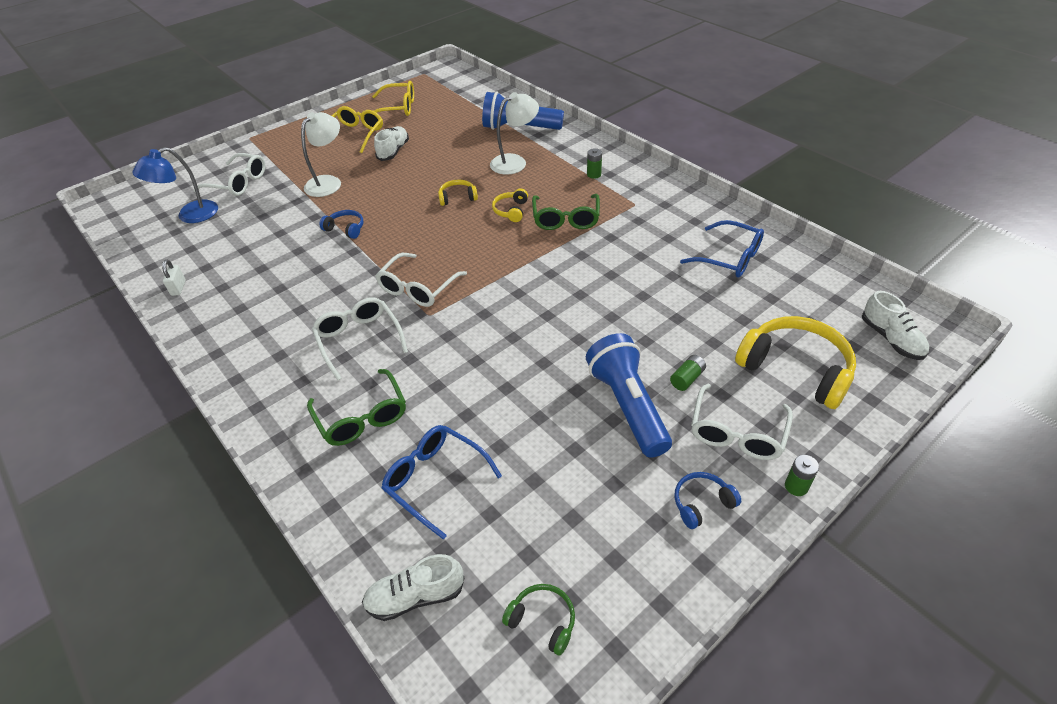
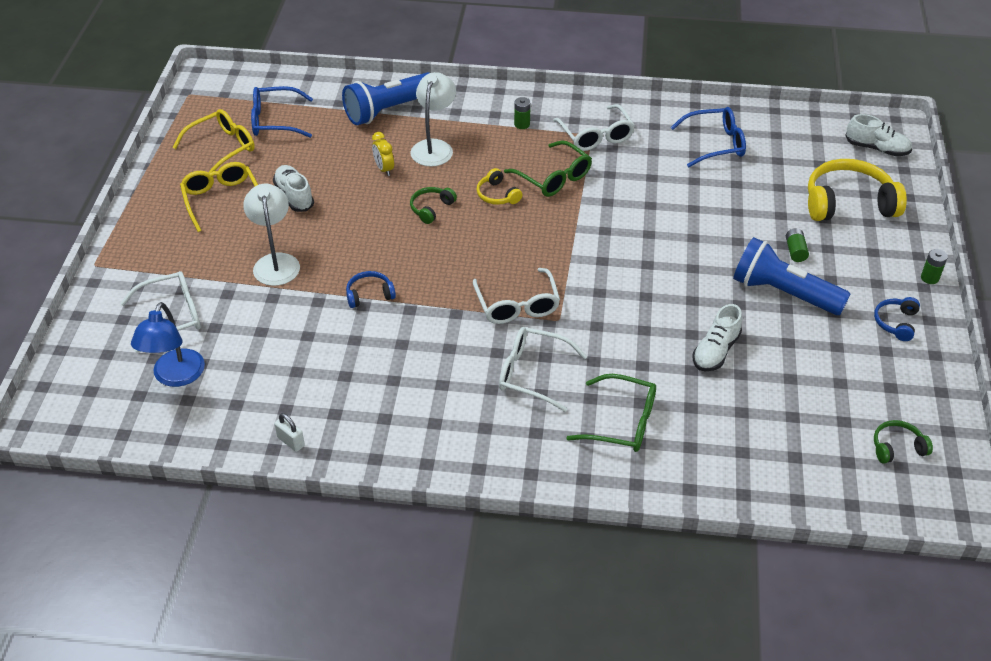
camera: 45 degrees left, 0 degrees up
(415, 596) = (816, 492): white shoe -> white shoe (715, 351)
(435, 480) = (732, 423): blue glasses -> blue glasses (275, 121)
(457, 198) = (431, 208): yellow headphones -> green headphones
(465, 160) = (384, 169): none -> yellow clock
(737, 432) = (864, 267): white glasses -> white glasses (596, 136)

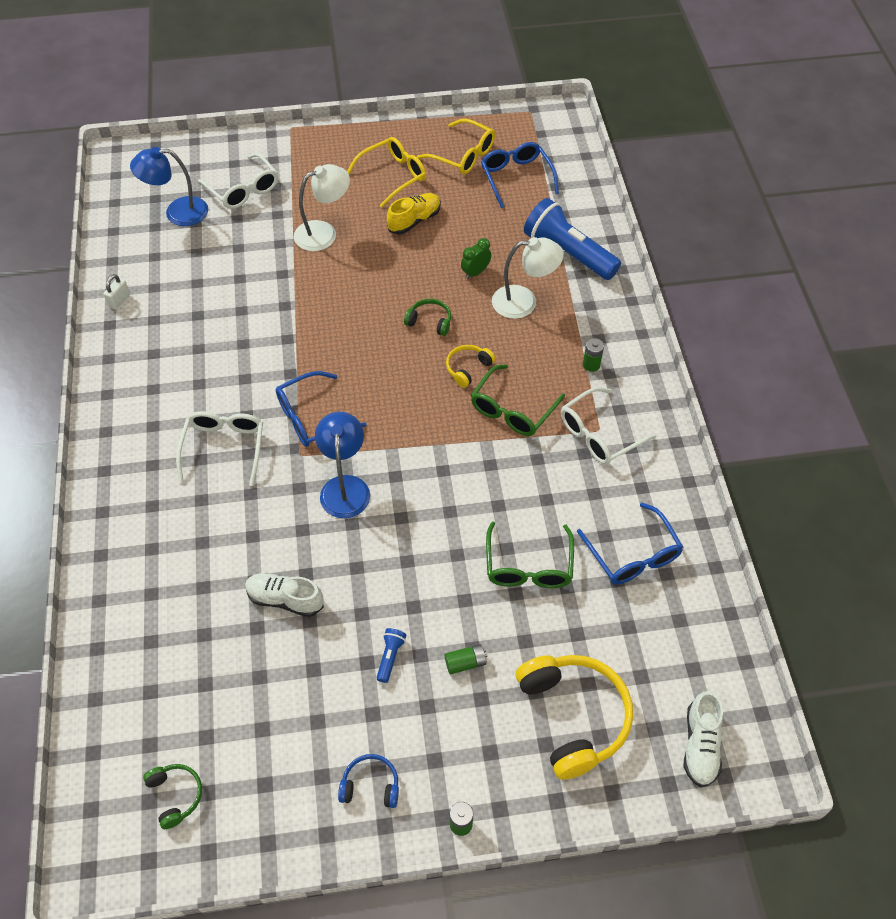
camera: 75 degrees right, 10 degrees up
(294, 196) = (414, 220): white shoe -> yellow shoe
(369, 295) = (299, 306): blue headphones -> none
(384, 169) = (475, 272): yellow clock -> green clock
(517, 305) = (312, 417): white glasses -> blue glasses
(605, 294) = (345, 487): none -> blue lamp
(622, 422) = (174, 531): green glasses -> green glasses (528, 566)
(783, 293) = (390, 657): blue flashlight -> blue flashlight, size x0.41

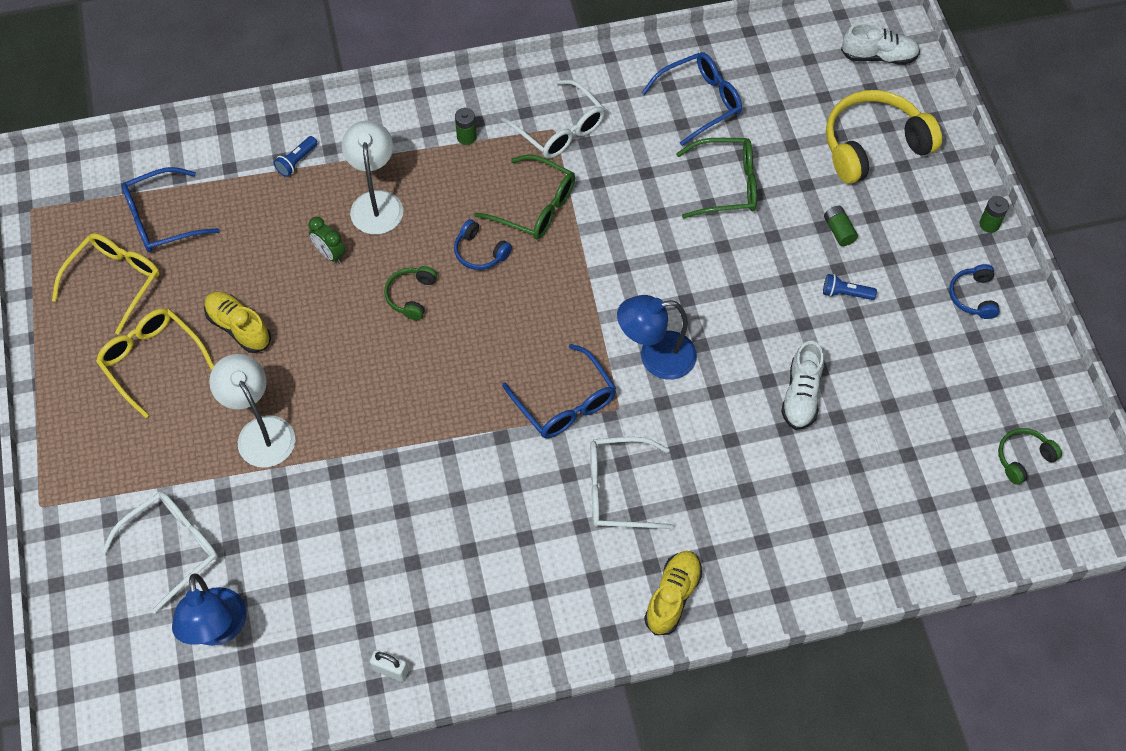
camera: 95 degrees left, 5 degrees up
(122, 476) = (672, 596): none -> yellow shoe
(468, 368) = (480, 252): yellow headphones -> blue headphones
(568, 253) = (297, 161): blue flashlight -> blue flashlight, size x0.41

